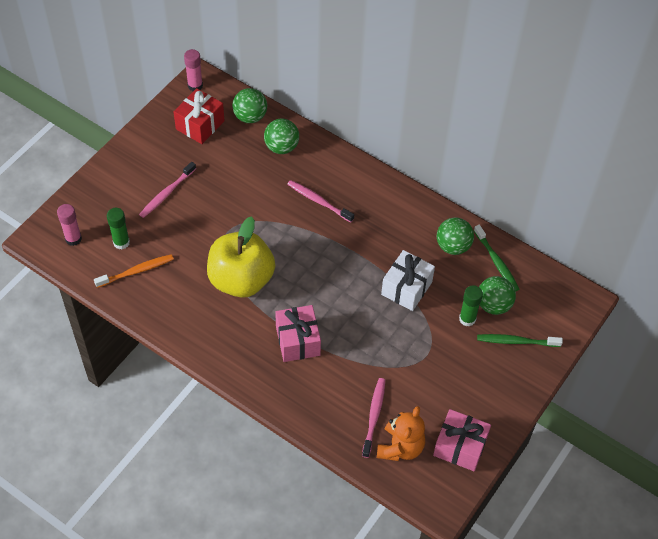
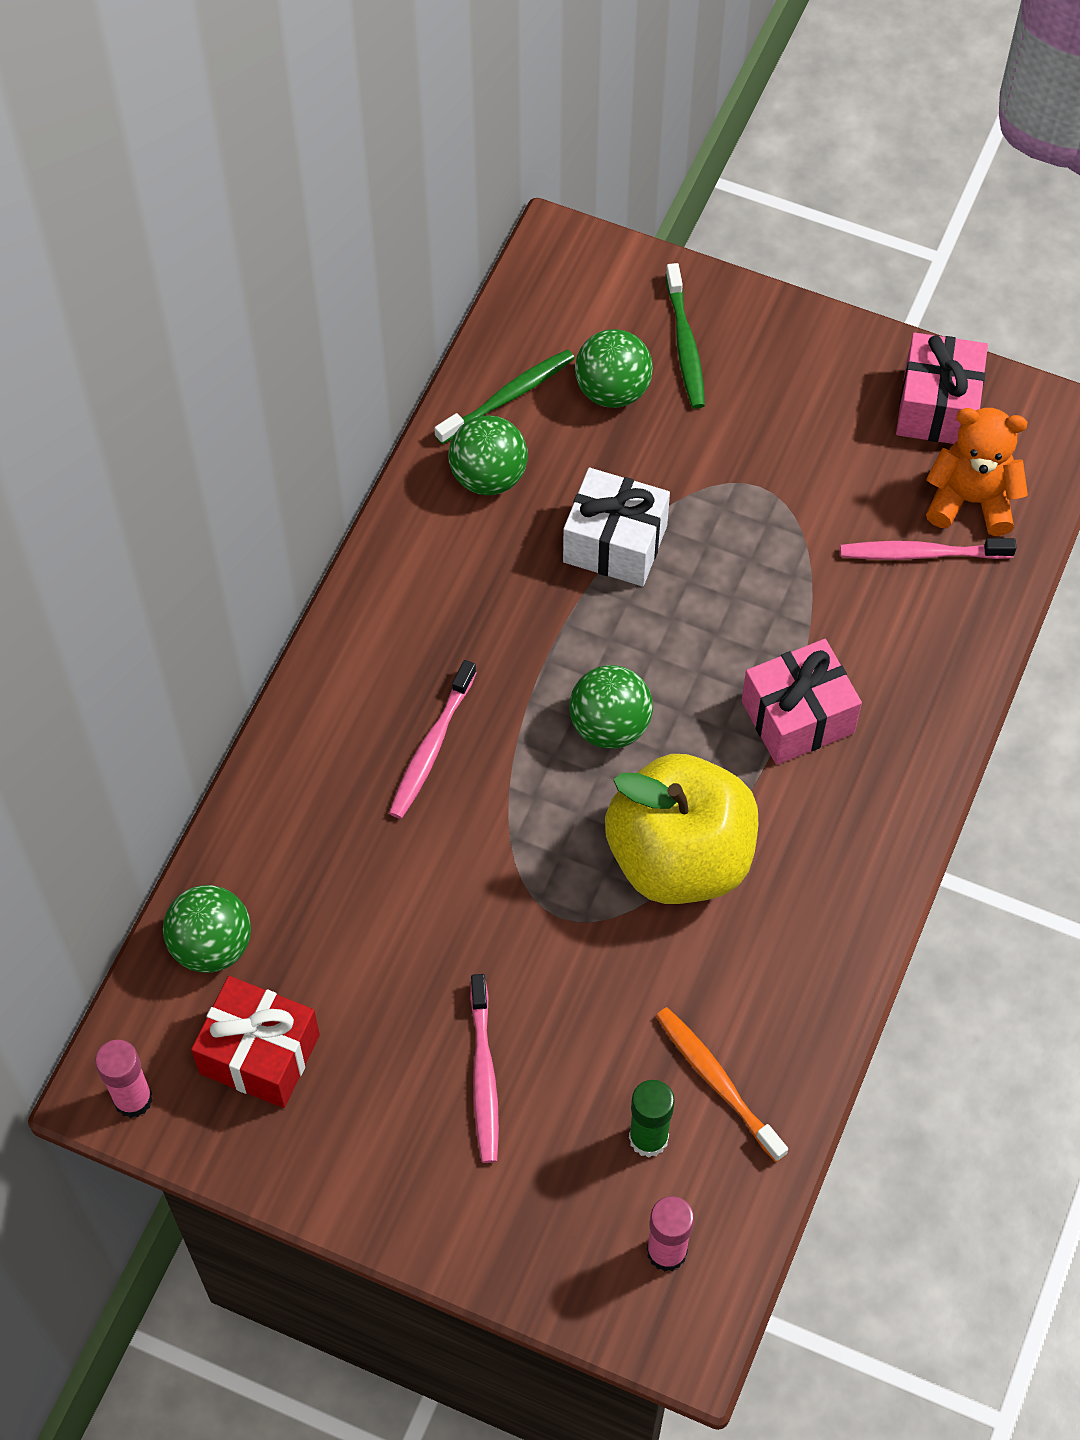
camera: 100 degrees left, 5 degrees up
(167, 193) = (484, 1075): pink toothbrush -> pink toothbrush turned 60 degrees clockwise
(281, 147) = (292, 855): green ball -> green ball (610, 726)
(467, 319) = (658, 430): green glue stick -> none

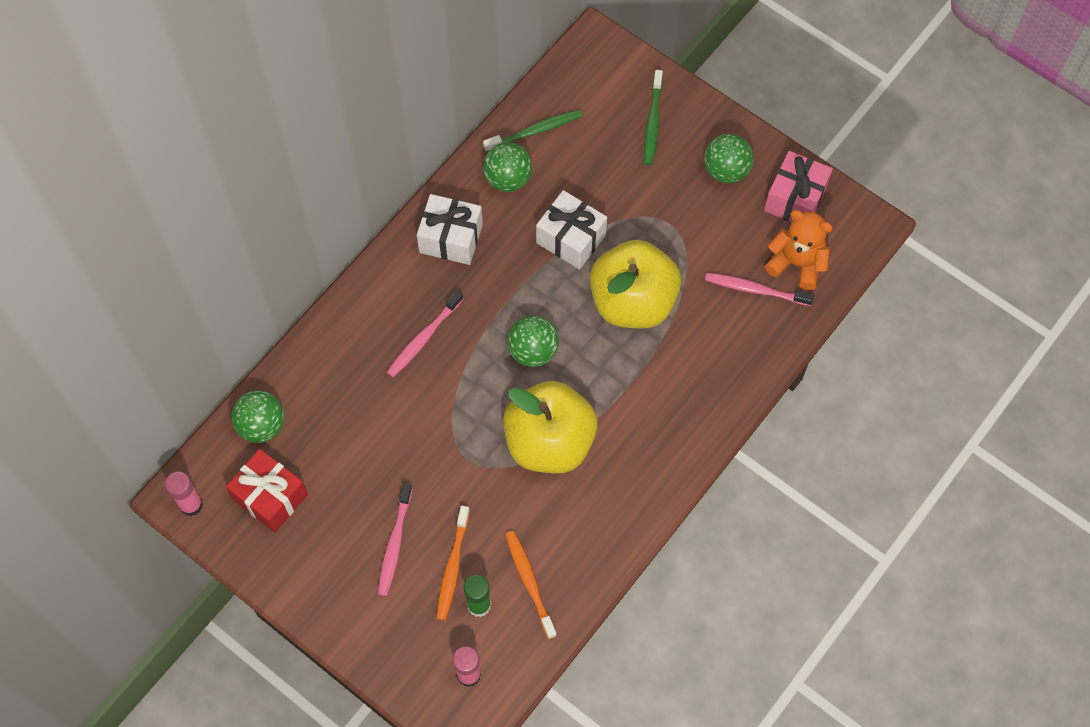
camera: 15 degrees right, 5 degrees up
(427, 586) = (451, 238): none -> white gift
(588, 1089) = (453, 567): none -> orange toothbrush
(612, 390) = (599, 142): green ball -> green ball (726, 170)
(741, 615) = (633, 301): none -> yellow apple
(797, 717) = (647, 373): pink gift -> none

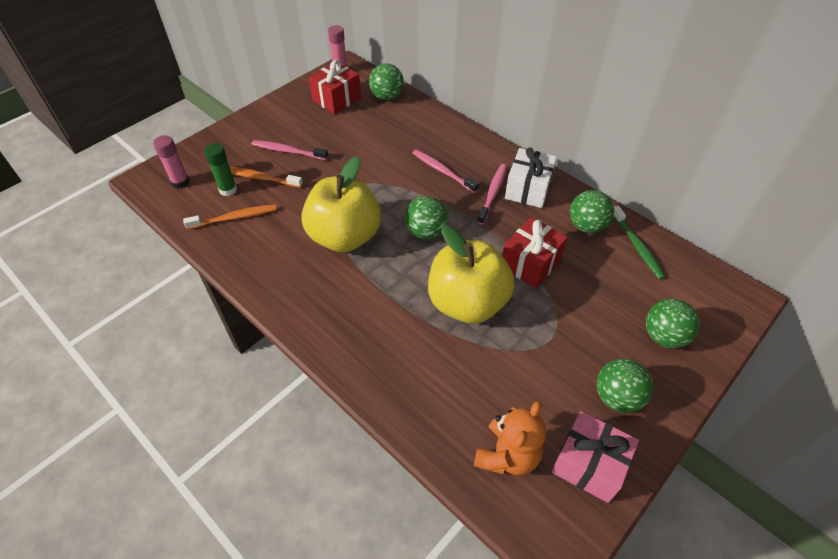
camera: 95 degrees right, 15 degrees down
(571, 239) = (530, 263): white gift -> red gift
(652, 122) = (664, 336): green toothbrush -> green ball
(756, 290) = (476, 409): pink toothbrush -> pink toothbrush (492, 193)

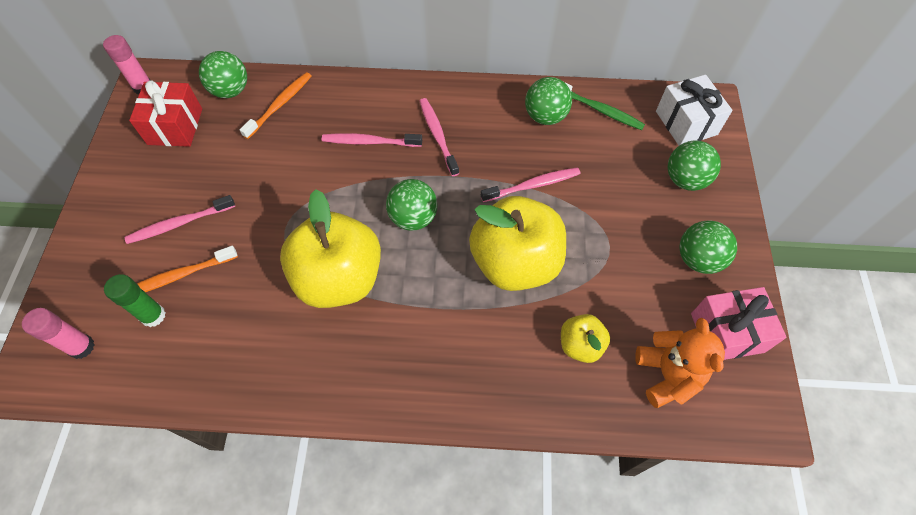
camera: 40 degrees left, 10 degrees up
(234, 218) = (195, 343): orange toothbrush -> orange toothbrush (279, 105)
(461, 386) = (580, 345): none -> yellow apple
(528, 189) = (465, 111): white gift -> white gift (686, 123)
(530, 263) = (532, 185): red gift -> pink toothbrush

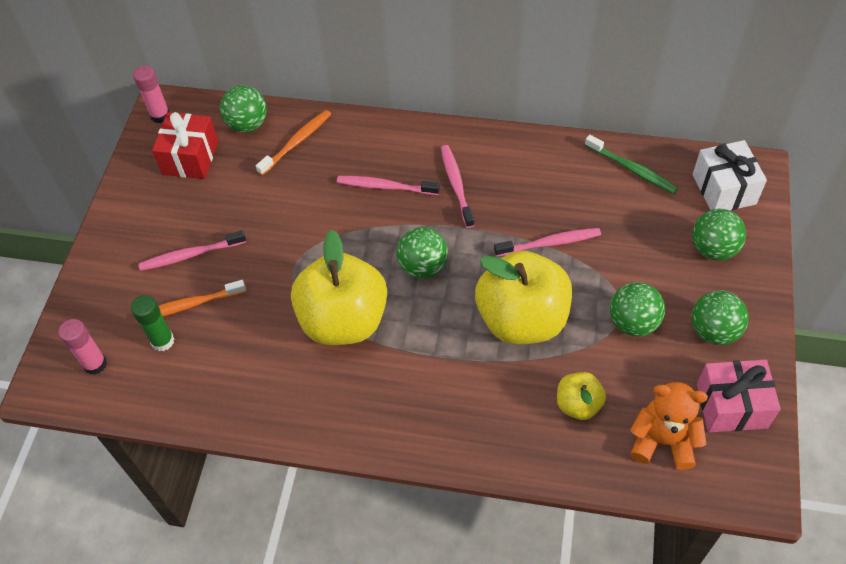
camera: 10 degrees right, 5 degrees down
(545, 116) = (572, 172): green ball -> green ball (633, 322)
(667, 375) = (662, 441): orange teddy bear -> orange teddy bear turned 75 degrees counterclockwise

